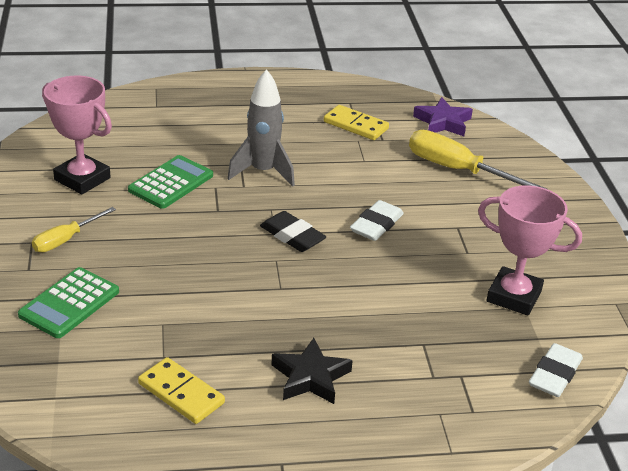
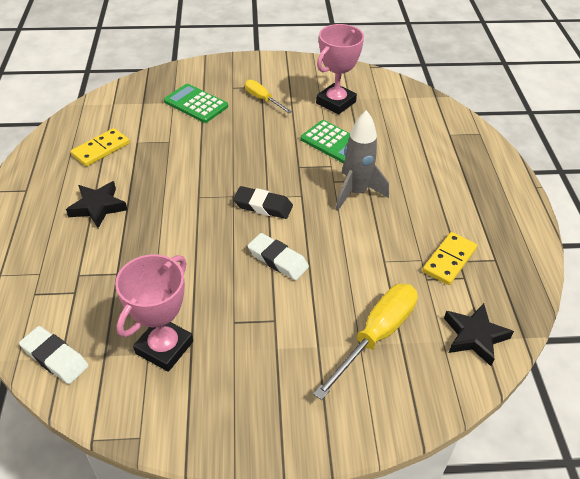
camera: 95 degrees right, 10 degrees up
(292, 236) = (263, 206): black eraser -> black eraser turned 60 degrees clockwise
(443, 122) = (474, 336): purple star -> black star

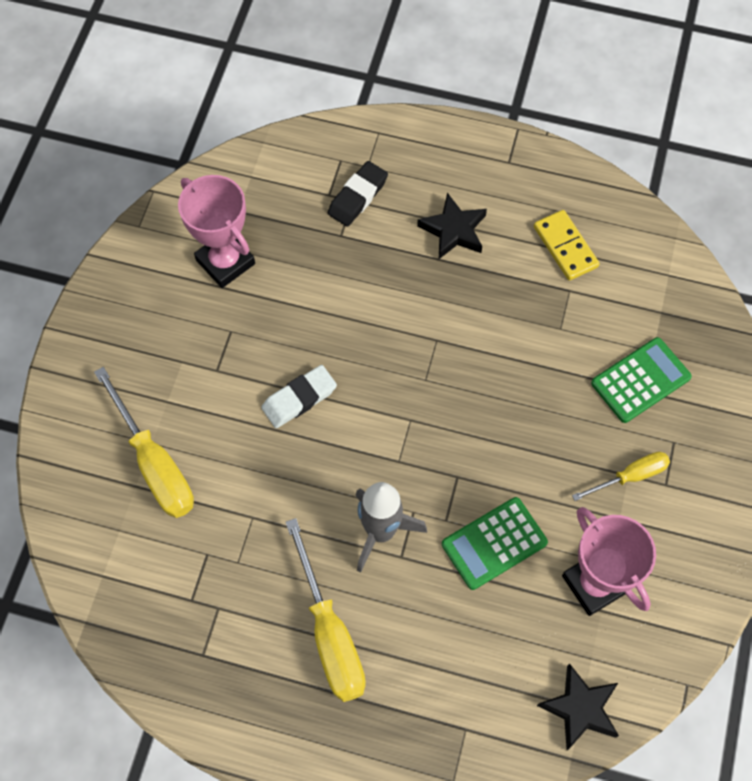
camera: 110 degrees right, 20 degrees up
(55, 358) = (252, 171): white eraser -> none
(263, 206) = (394, 409): black eraser -> black eraser (358, 197)
(437, 200) = (330, 634): none -> yellow screwdriver
(449, 260) = (223, 596): yellow domino -> none
(474, 336) = (109, 567): black star -> black star (580, 708)

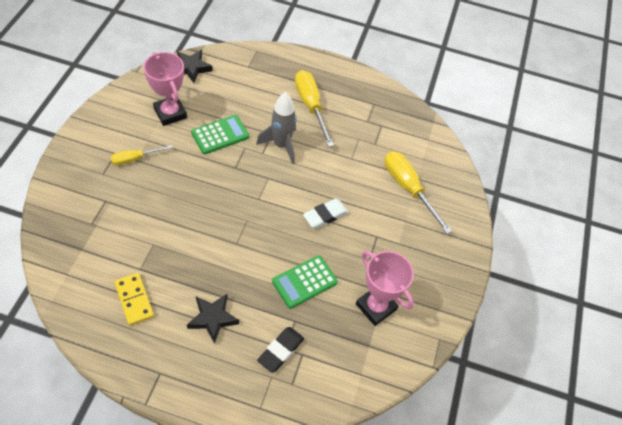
camera: 175 degrees right, 10 degrees down
(640, 380) = (110, 208): green calculator -> green calculator (304, 282)

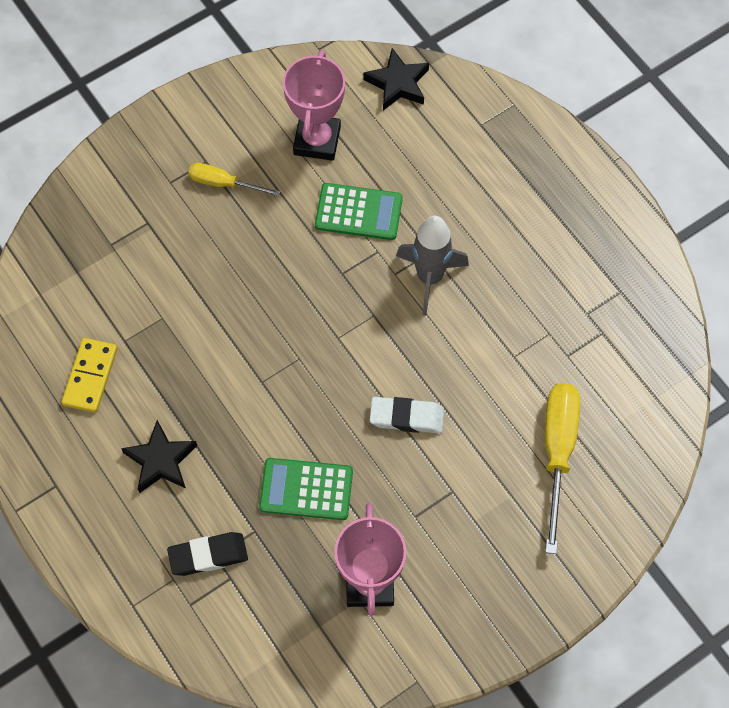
camera: 45 degrees right, 10 degrees up
(310, 106) = (521, 240): yellow screwdriver -> none

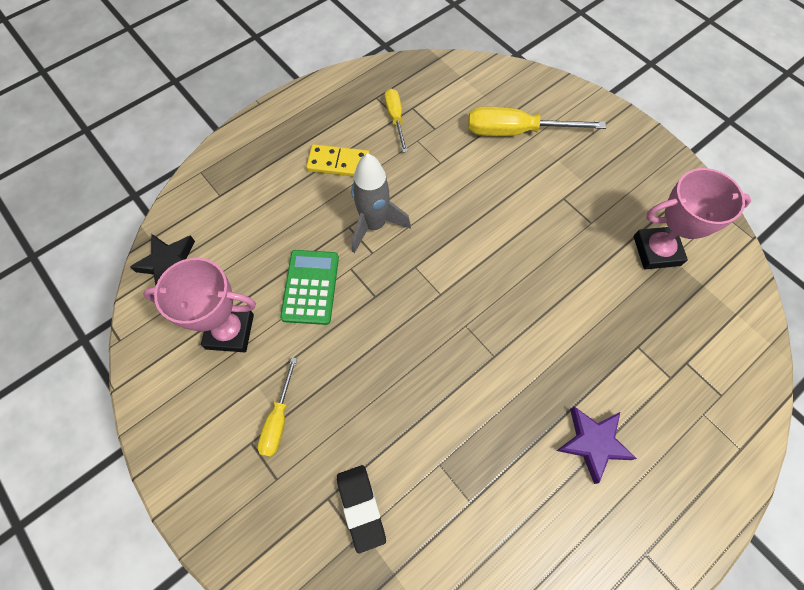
camera: 95 degrees left, 0 degrees up
(90, 376) = (517, 535): yellow domino -> yellow domino (338, 163)
(160, 460) = (593, 443): black star -> purple star
(208, 555) = (672, 384): black eraser -> black eraser (361, 507)
(306, 489) = (589, 307): green calculator -> none
(406, 417) = (507, 234): white eraser -> none
(584, 311) = (395, 118): none -> yellow screwdriver

